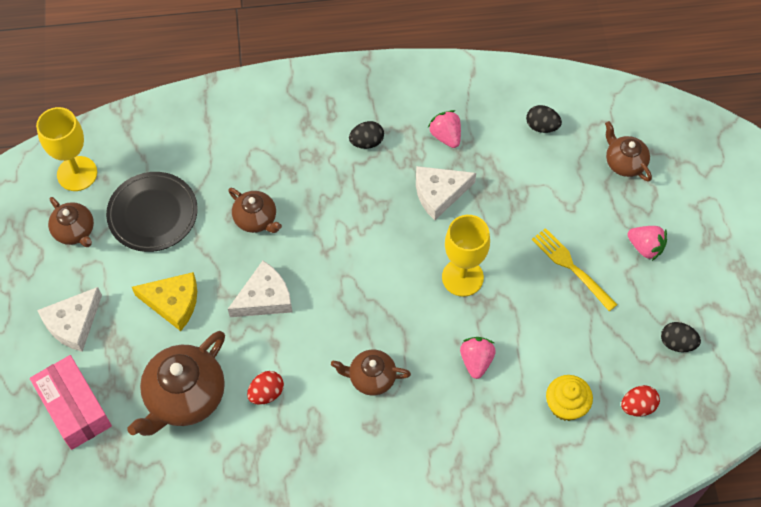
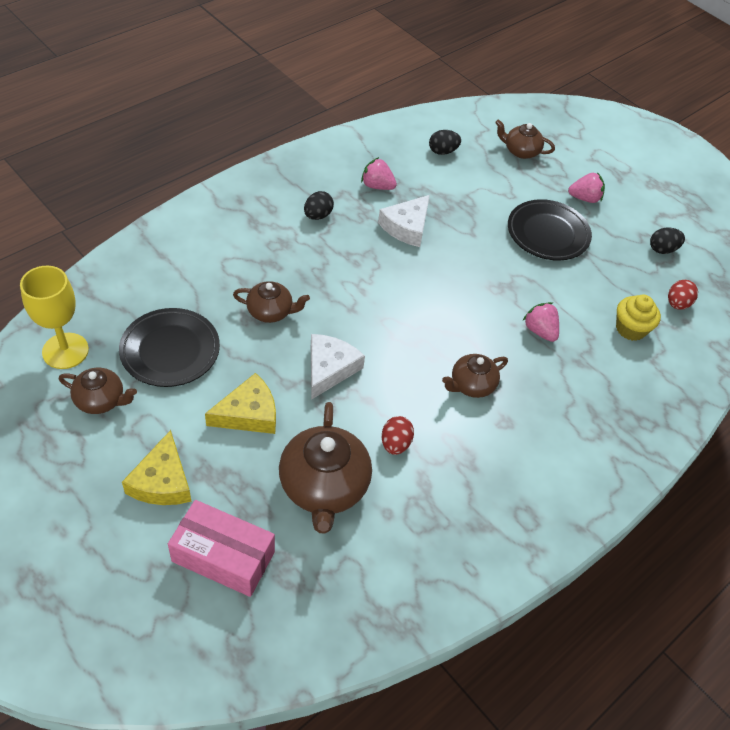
camera: 40 degrees left, 10 degrees down
(73, 323) = (162, 481): white cheese -> yellow cheese
(462, 277) = (476, 277): yellow goblet -> none
(571, 267) = (547, 233): yellow fork -> black plate

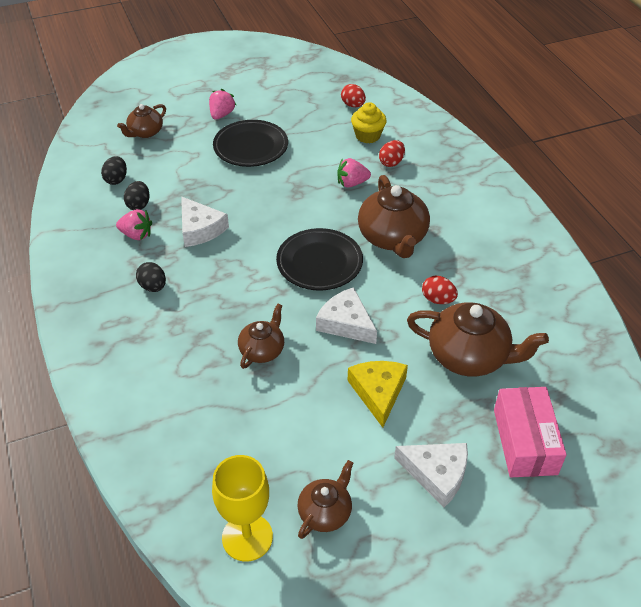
camera: 65 degrees left, 5 degrees down
(162, 481) = (436, 474): yellow cheese -> white cheese
(170, 351) = (281, 440): black plate -> black plate (319, 263)
(223, 556) = (525, 441): pink box -> pink box turned 45 degrees counterclockwise
(377, 186) = (136, 235): pink strawberry -> pink strawberry turned 120 degrees counterclockwise
(471, 385) = (393, 238): brown teapot -> brown teapot, size x1.74
(597, 360) = (391, 162): none -> red egg
(662, 249) = (296, 94): black egg -> black egg (139, 205)

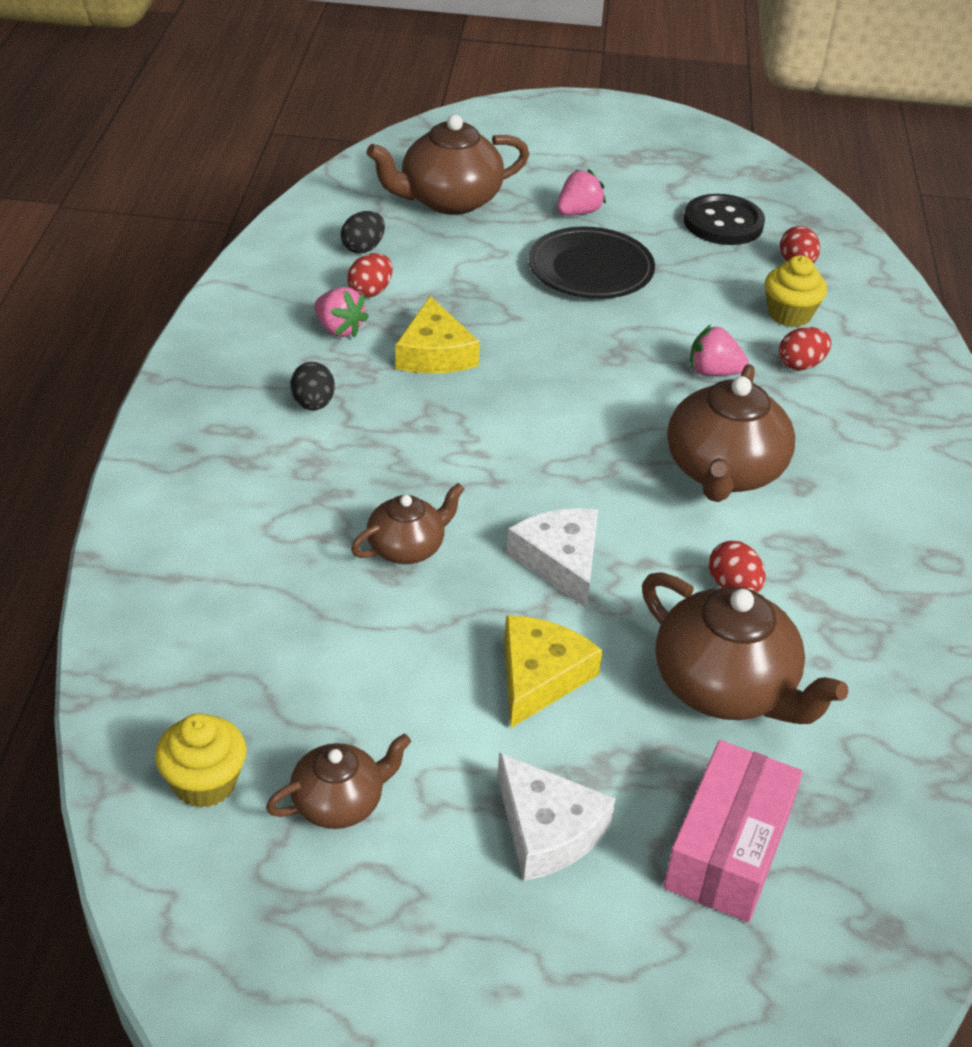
camera: 25 degrees right, 5 degrees down
(139, 205) = (370, 291): black egg -> red egg
(145, 132) = (448, 200): brown teapot -> brown teapot, size x1.74
(200, 229) = (434, 353): white cheese -> yellow cheese
(247, 537) = (205, 782): yellow goblet -> yellow cupcake
(301, 94) = (723, 223): none -> black button
(319, 263) = (580, 463): black plate -> none

